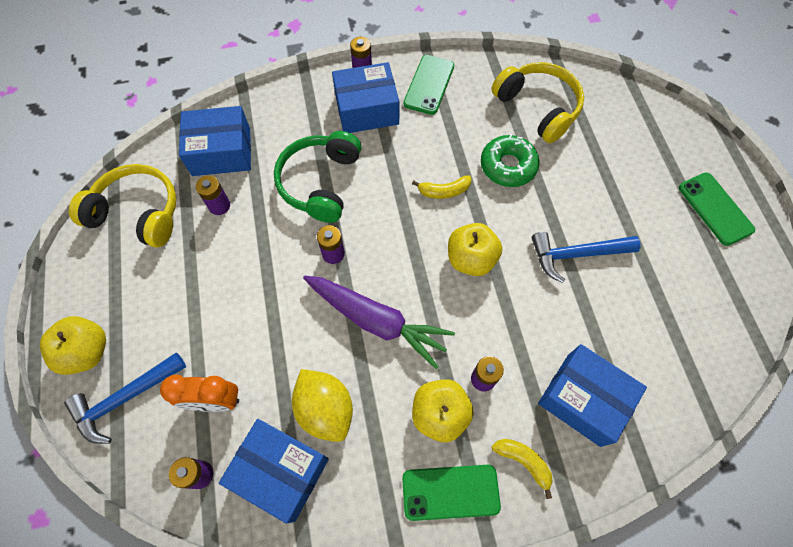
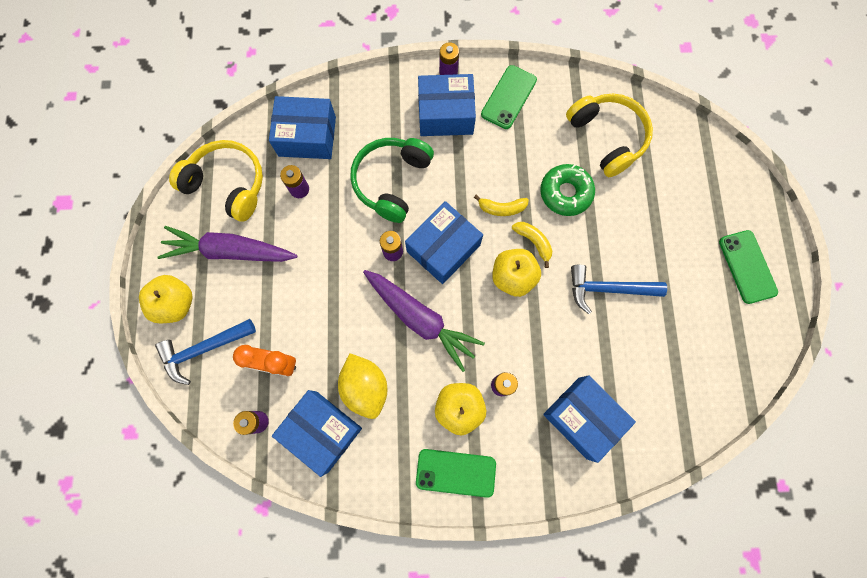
camera: 10 degrees right, 10 degrees up
(147, 283) = (230, 251): none -> purple carrot
(388, 241) = (443, 248): none -> blue box
(523, 461) = (520, 459): yellow banana -> yellow banana (533, 242)

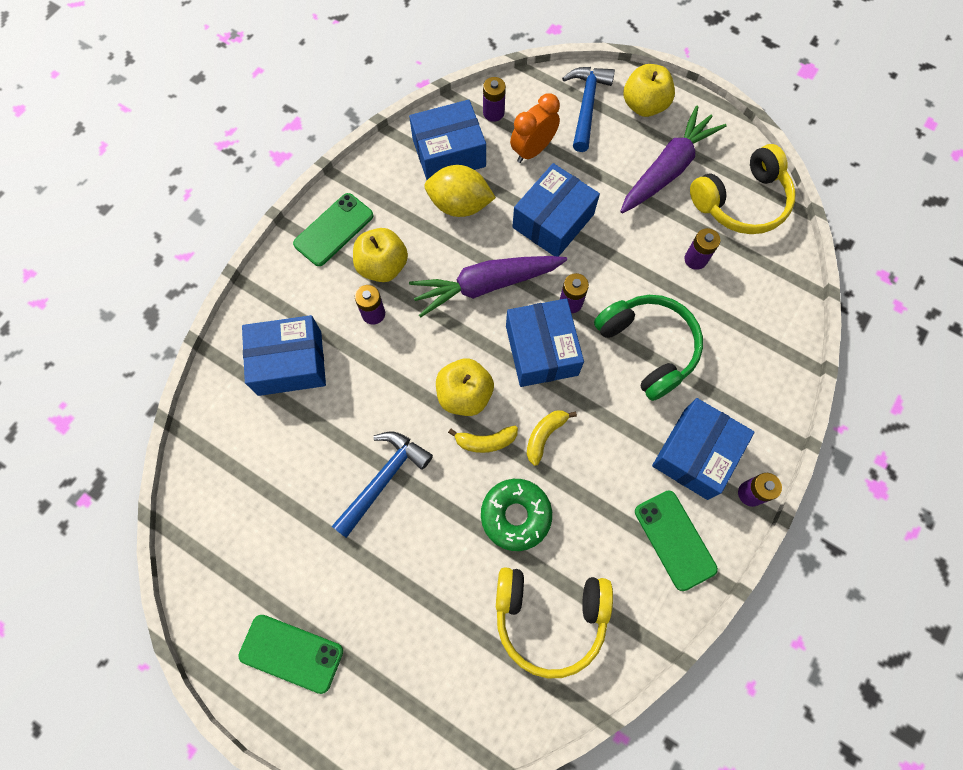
camera: 125 degrees right, 5 degrees down
(307, 136) = (753, 299): blue box -> blue box (553, 221)

